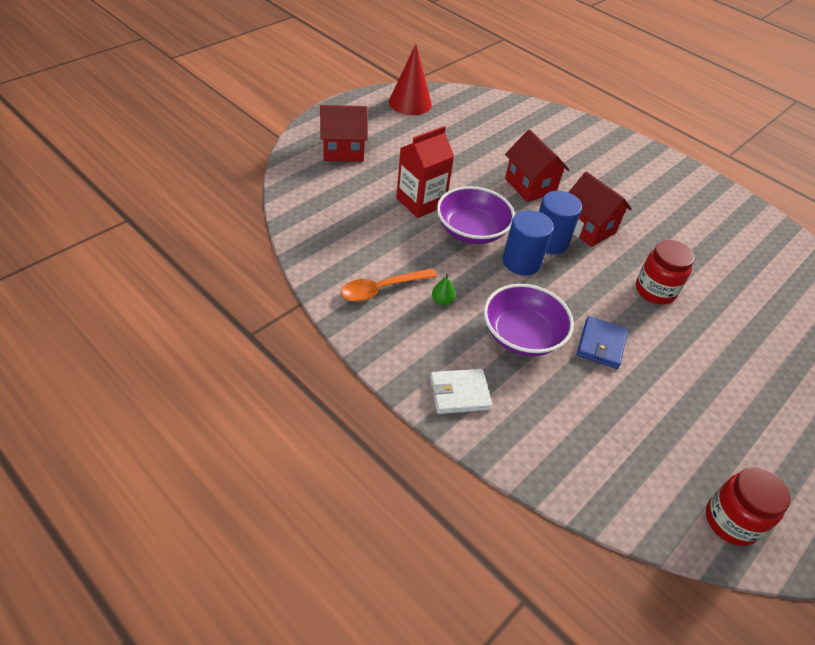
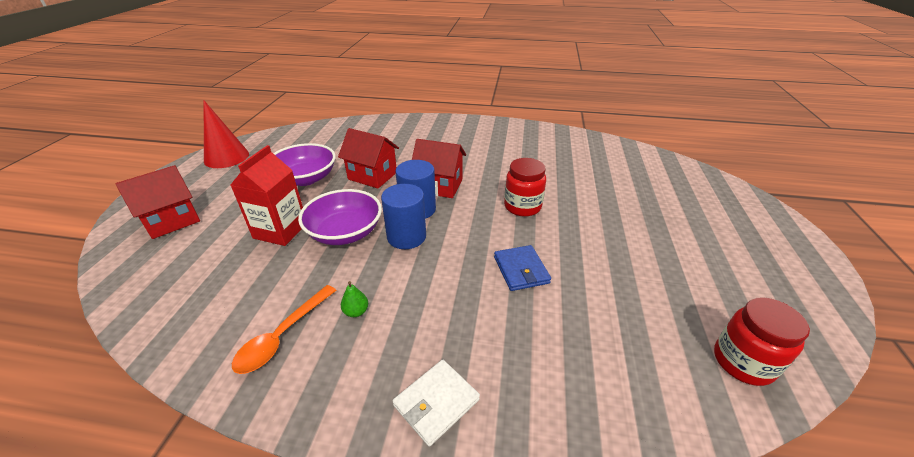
camera: 30 degrees left, 10 degrees down
(522, 335) = (453, 301): purple bowl -> purple bowl (305, 178)

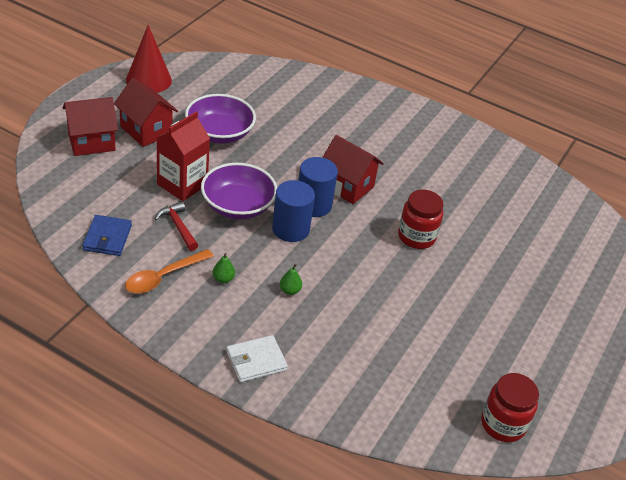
camera: 15 degrees right, 5 degrees up
(286, 272) = (178, 226): none -> red hammer
(372, 176) = (285, 152): red house -> red house (146, 130)
(435, 297) = (290, 290): none -> green pear
(521, 270) = (375, 294): blue wallet -> blue wallet (107, 238)

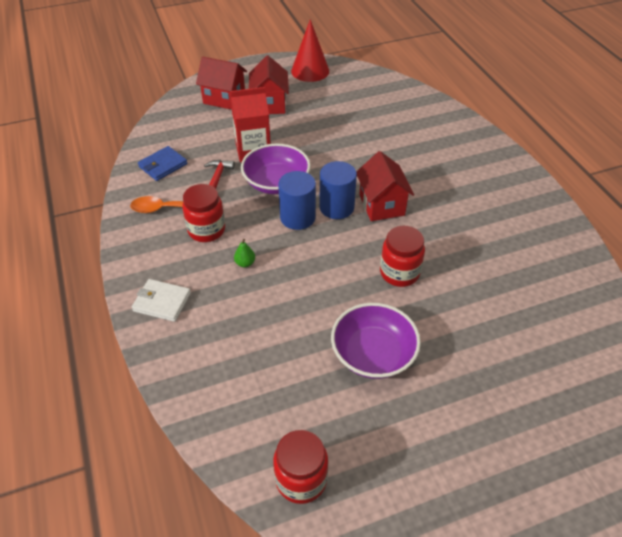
camera: 45 degrees right, 5 degrees up
(219, 133) = (321, 125): purple bowl -> purple bowl (373, 354)
(223, 279) = (206, 230): green pear -> red jar

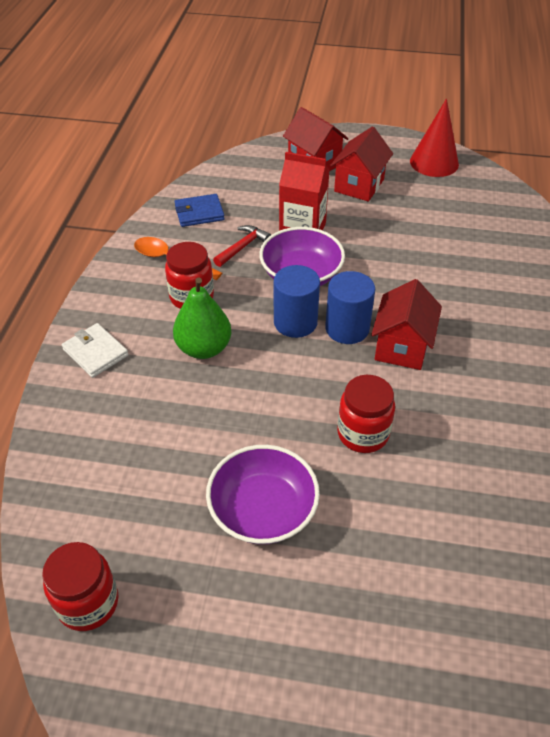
camera: 30 degrees right, 0 degrees up
(245, 263) = (204, 348): green pear -> green pear, size x2.26

